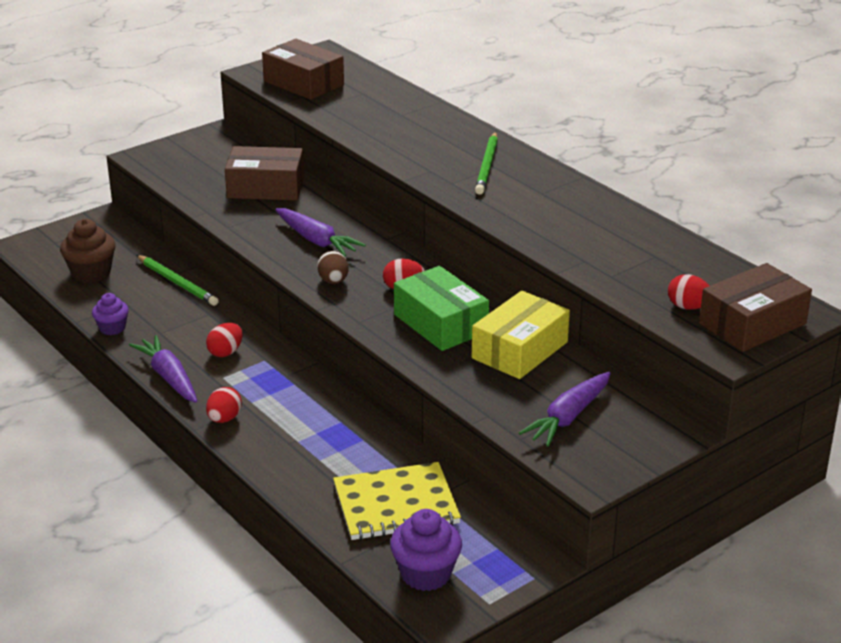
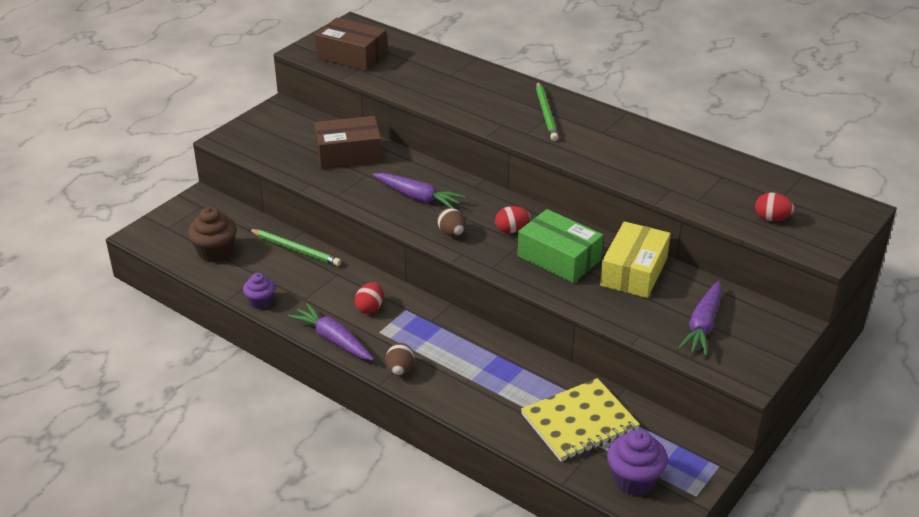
camera: 15 degrees left, 5 degrees up
(224, 419) = (400, 370): red egg -> brown egg
(752, 324) = (827, 225): brown box -> none

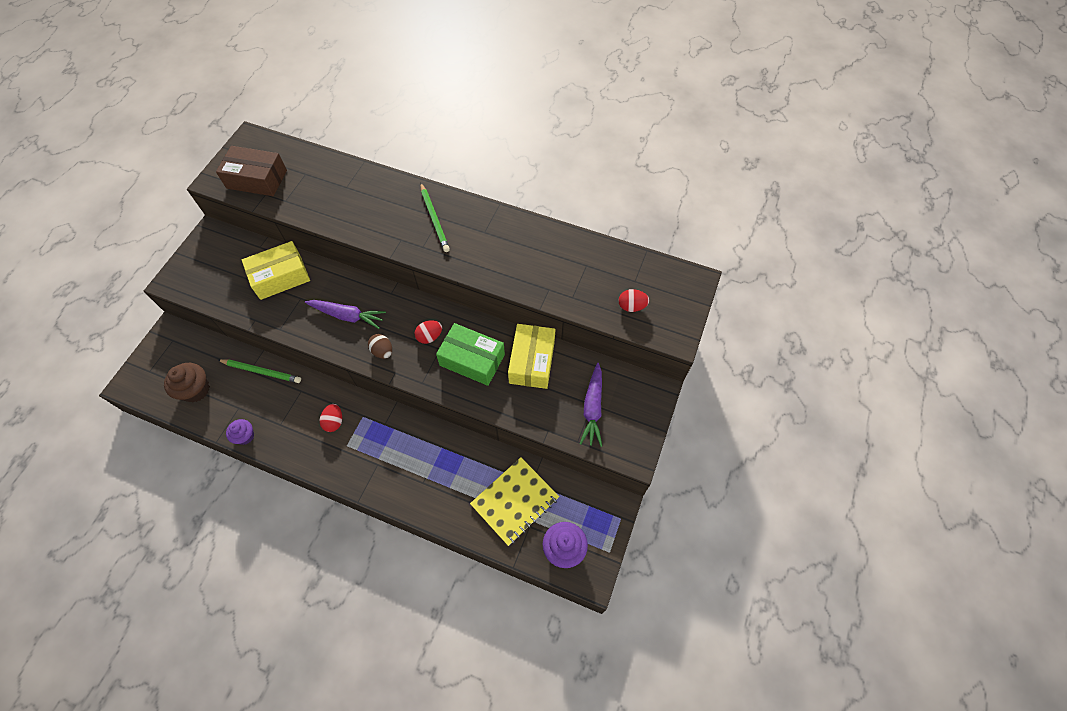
camera: 15 degrees left, 25 degrees up
(333, 339) = (312, 463): purple carrot -> none
(349, 154) = (280, 277): brown box -> yellow box
(400, 370) = (371, 482): brown egg -> none

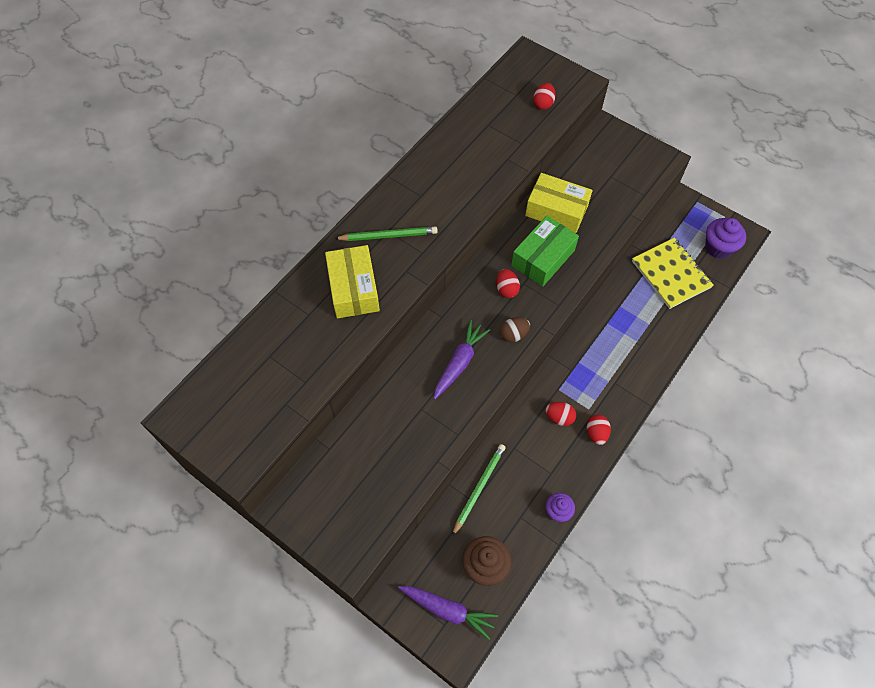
camera: 75 degrees left, 0 degrees up
(257, 179) = (256, 412): brown box -> none
(280, 277) = (383, 428): yellow box -> yellow box (353, 289)
(322, 456) = (596, 433): none -> red egg
(592, 408) = (614, 176): purple carrot -> purple carrot (448, 610)

